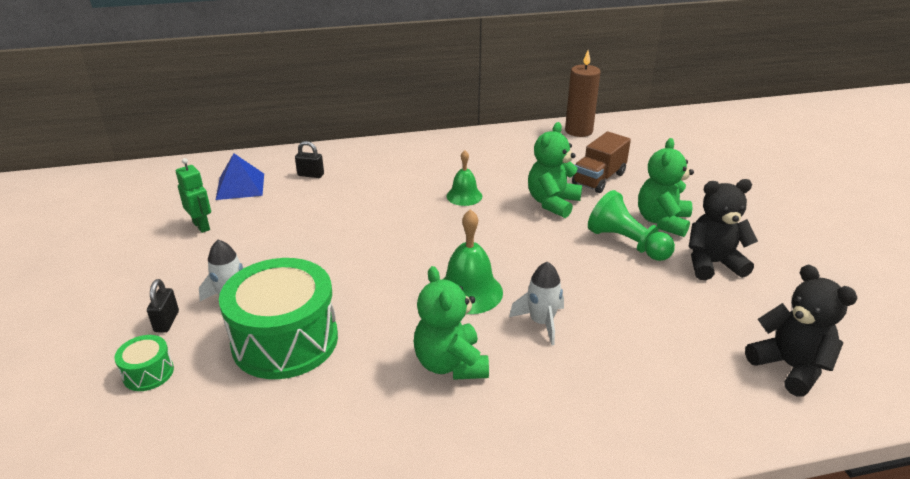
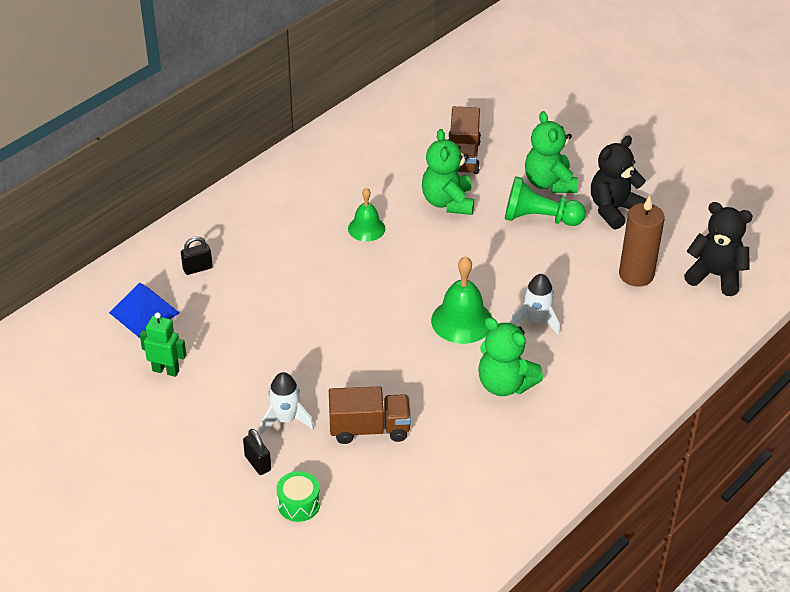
camera: 35 degrees left, 10 degrees up
(285, 340) = (369, 429): green drum -> brown truck
(578, 131) = (396, 101): brown candle -> brown candle (636, 275)

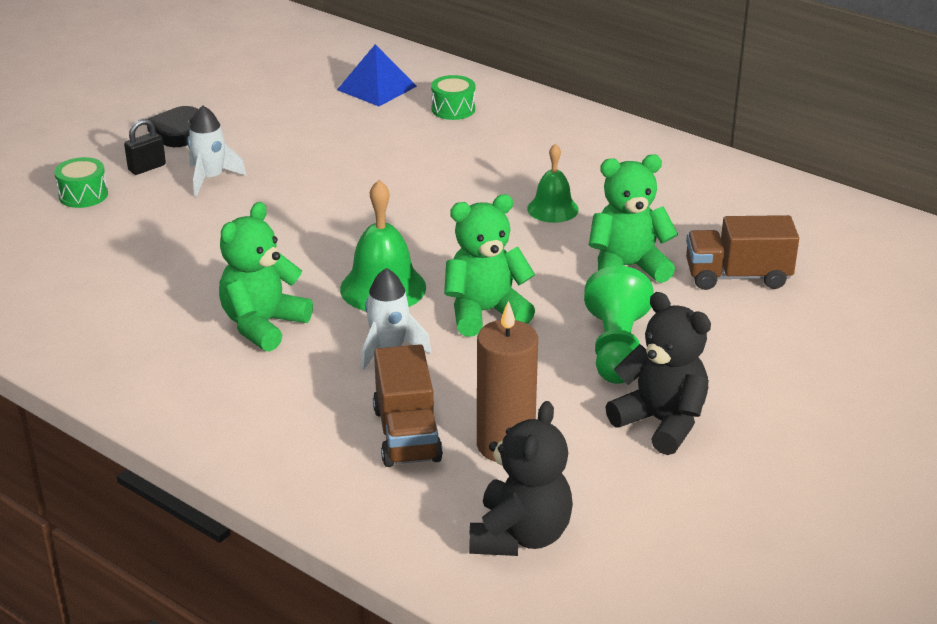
camera: 85 degrees right, 10 degrees down
(166, 370) = (288, 107): green robot -> none
(194, 445) = (177, 132): none -> black heart
(197, 268) = (453, 109): black padlock -> green drum
(369, 429) = (191, 231): brown truck -> brown truck (407, 434)
(549, 183) = (705, 356): green teddy bear -> green teddy bear (485, 312)

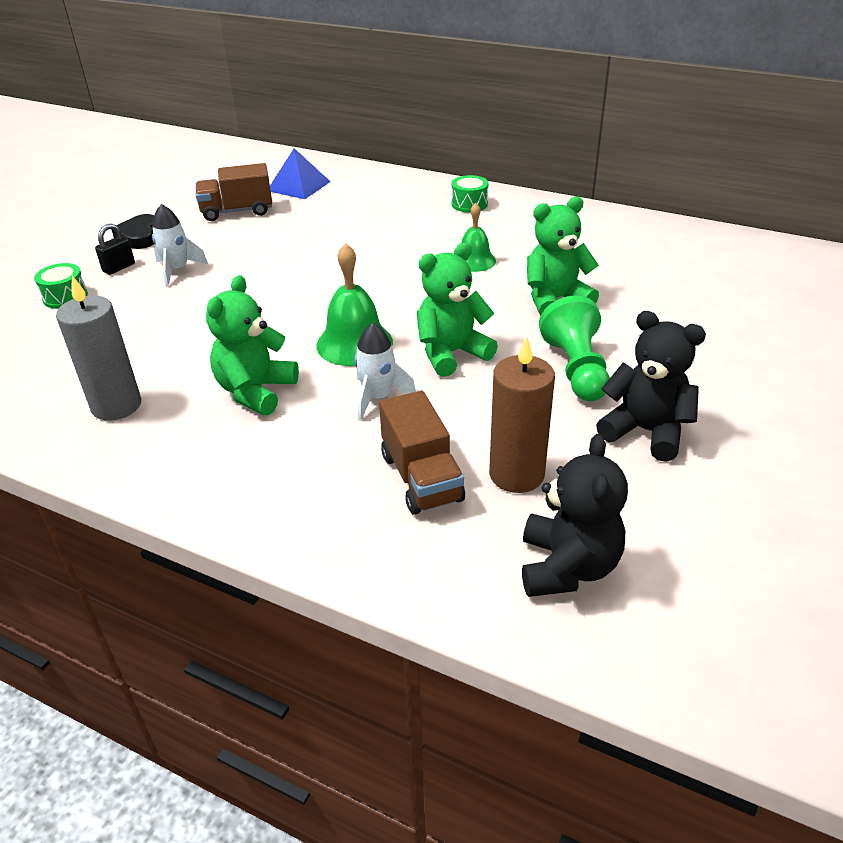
camera: 10 degrees left, 5 degrees up
(117, 320) = (116, 405): none -> grey candle
(453, 109) = (365, 195): green drum -> green drum (469, 204)
(737, 277) = (647, 296): brown truck -> brown truck (237, 211)

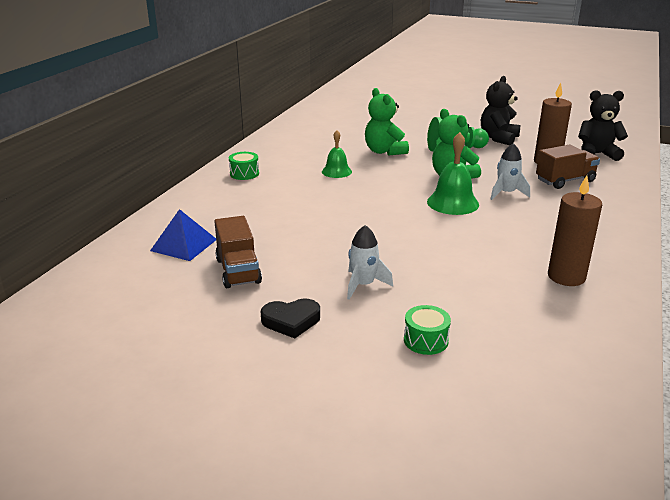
camera: 95 degrees left, 10 degrees down
(116, 405) = (566, 277): grey candle -> brown candle
(119, 268) = (362, 320): black padlock -> none
(256, 391) = (521, 229): green teddy bear -> none

